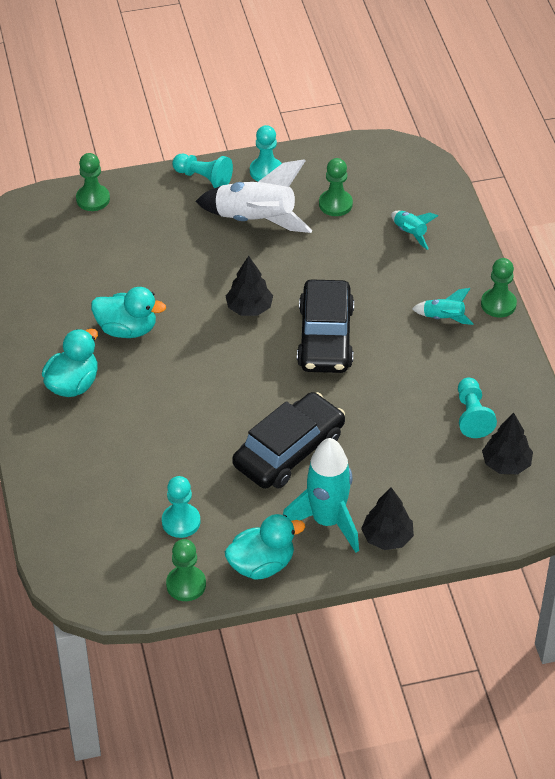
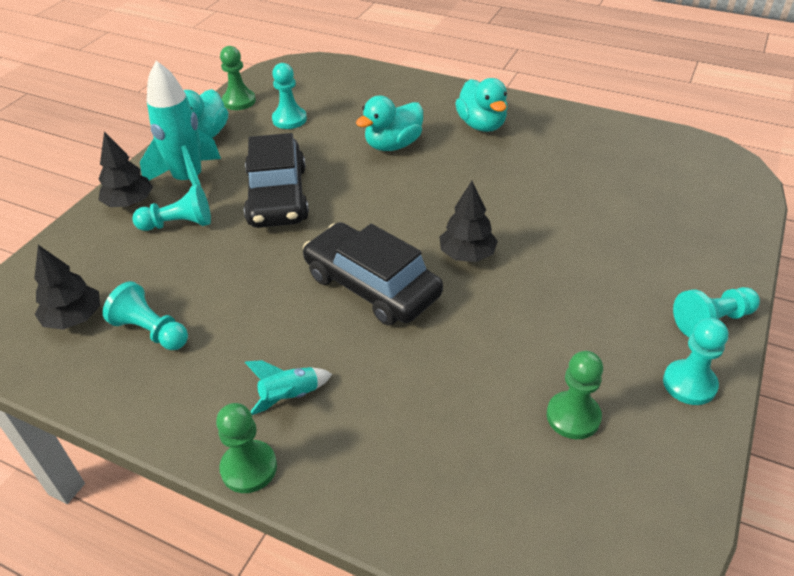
camera: 130 degrees right, 5 degrees down
(93, 199) = (729, 225): green pawn -> none
(127, 329) = (516, 173): turquoise duck -> turquoise duck (393, 145)
(256, 220) = (600, 327): white rocket -> none
(376, 485) = (178, 224): none -> turquoise pawn
(410, 233) = (454, 461): turquoise rocket -> none

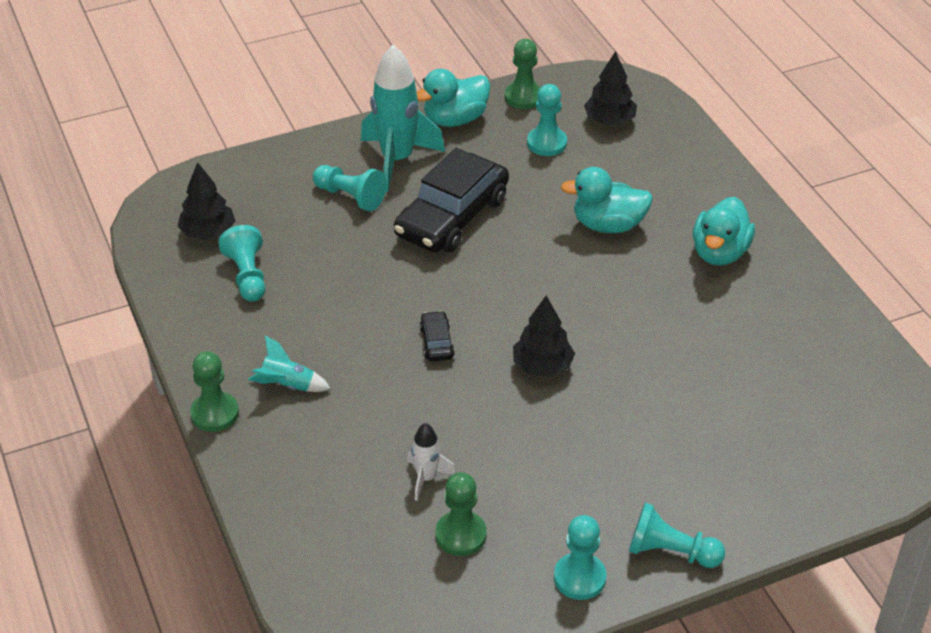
camera: 40 degrees right, 0 degrees up
(129, 203) = (333, 154): black tree -> black tree (609, 120)
(372, 285) = (437, 342): black car -> black car, size x0.43
(492, 391) = (426, 478): none -> white rocket

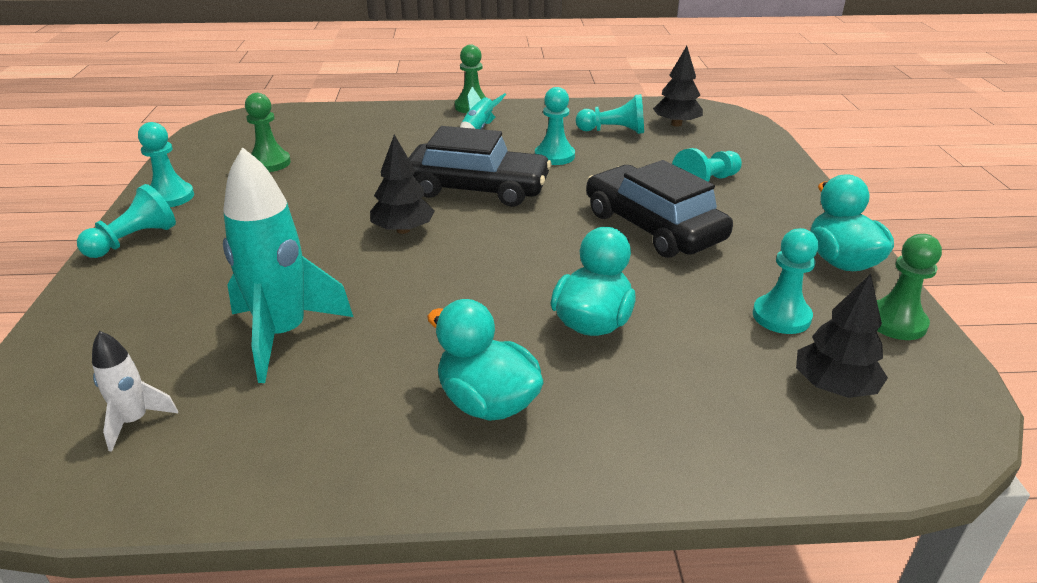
camera: 110 degrees right, 10 degrees down
(335, 306) = (554, 156): none -> turquoise pawn
(397, 160) = (762, 214): turquoise rocket -> turquoise rocket (283, 335)
(426, 478) = (335, 160): white rocket -> white rocket (135, 421)
(437, 342) = (477, 188): black car -> black car, size x2.34

